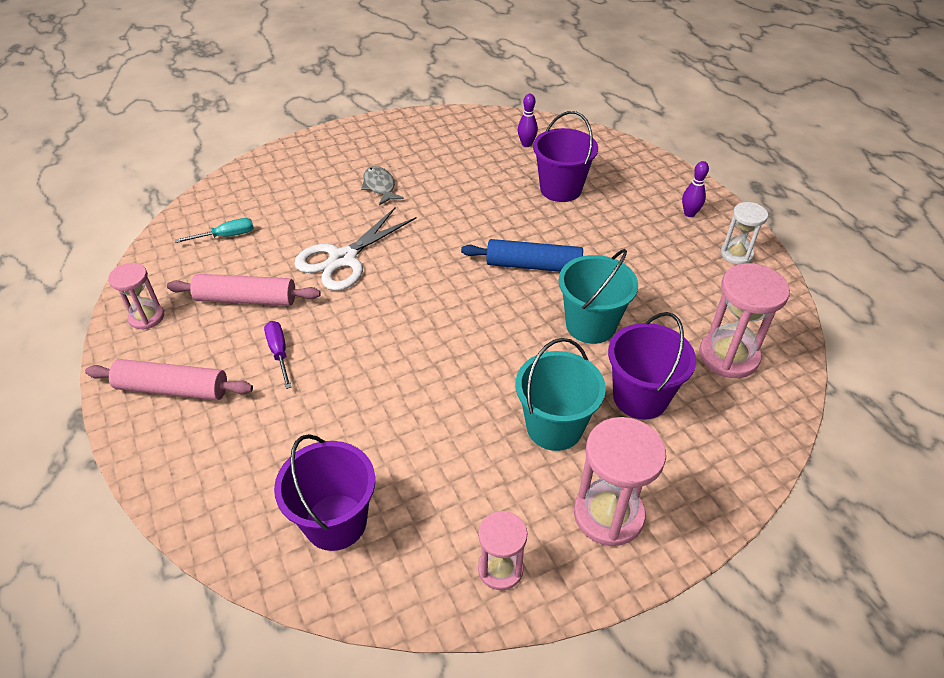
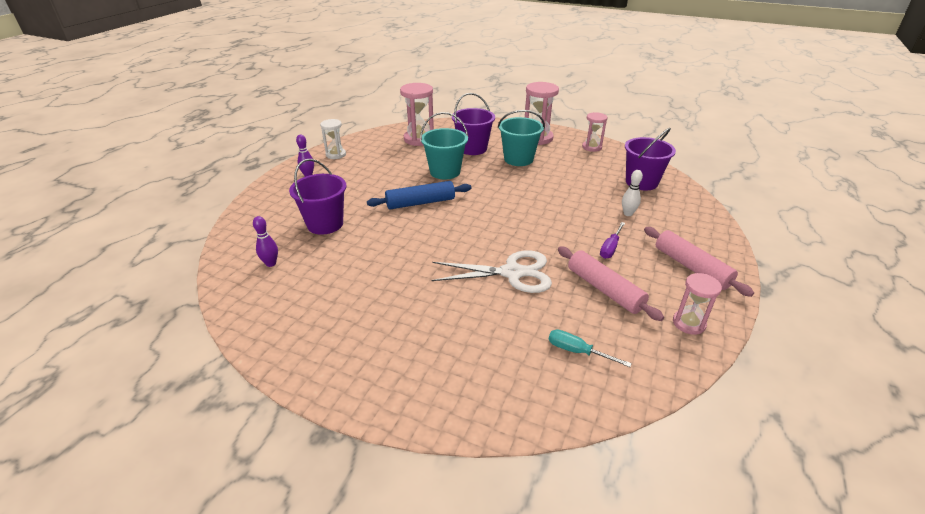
camera: 130 degrees left, 10 degrees down
(302, 426) = (628, 214): none -> white bowling pin
(380, 186) = (412, 307): grey fish -> none
(533, 266) = (420, 203): blue rolling pin -> blue rolling pin turned 75 degrees counterclockwise

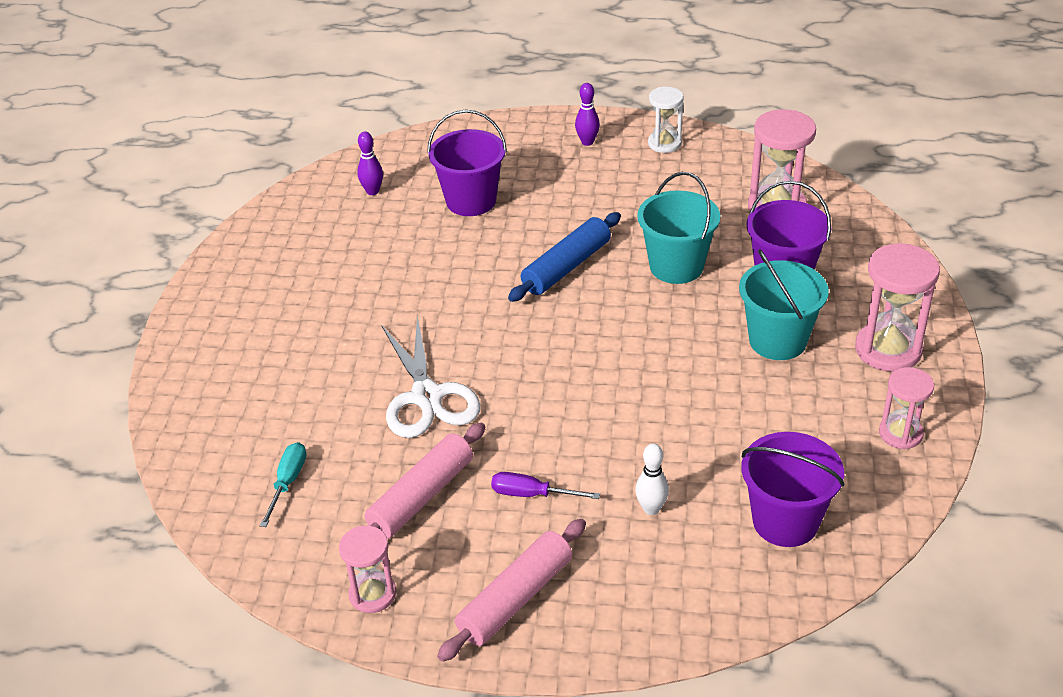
camera: 75 degrees right, 5 degrees up
(420, 203) = (566, 267): blue rolling pin -> blue rolling pin turned 75 degrees clockwise

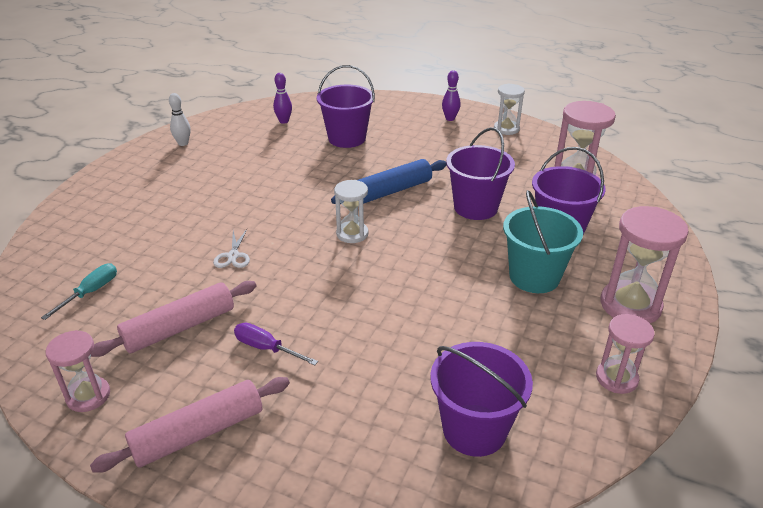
camera: 15 degrees right, 5 degrees down
(427, 396) = (233, 256): white scissors -> white scissors, size x0.47
(550, 335) = (352, 234): none -> white hourglass
(651, 509) = (359, 386): white bowling pin -> white bowling pin (183, 143)
(676, 266) = (475, 207): turquoise bucket -> purple bucket

